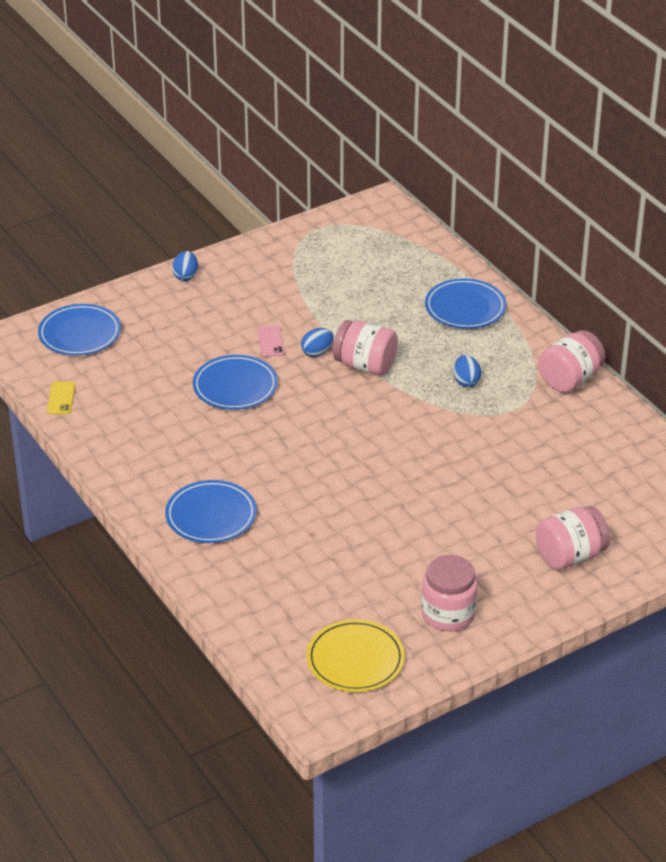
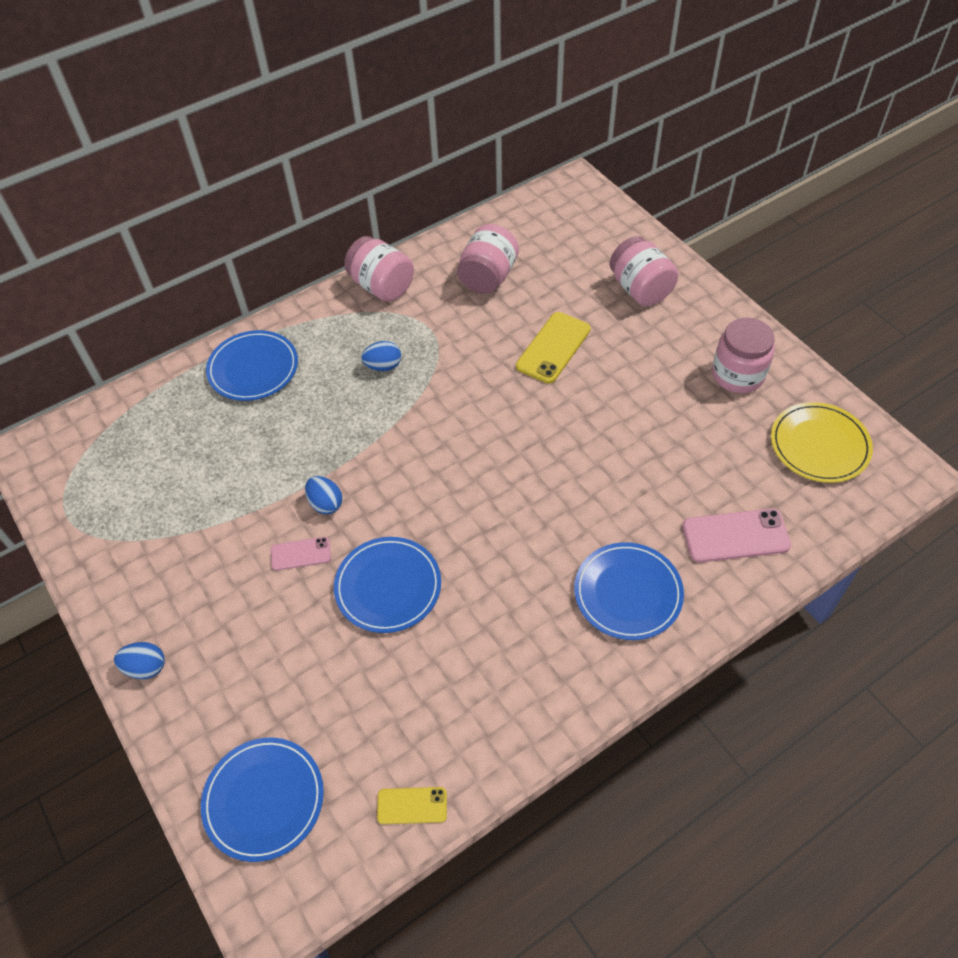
camera: 90 degrees left, 15 degrees up
(258, 586) = (735, 536): none -> pink phone
(365, 365) = (352, 455): pink jar -> pink jar (488, 277)
(487, 488) = (553, 348): none -> yellow phone

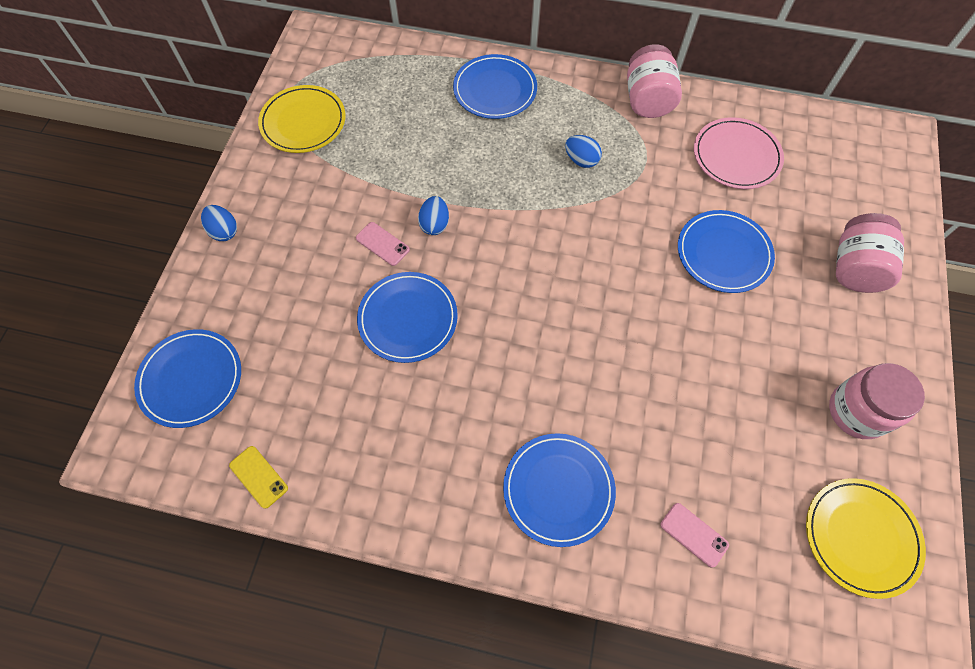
camera: 45 degrees right, 10 degrees up
(110, 524) = (303, 122): none -> yellow plate
(488, 277) = (736, 156): pink jar -> pink plate
(553, 348) = (723, 253): yellow phone -> blue plate
(735, 536) = (694, 534): pink phone -> pink phone, size x0.59

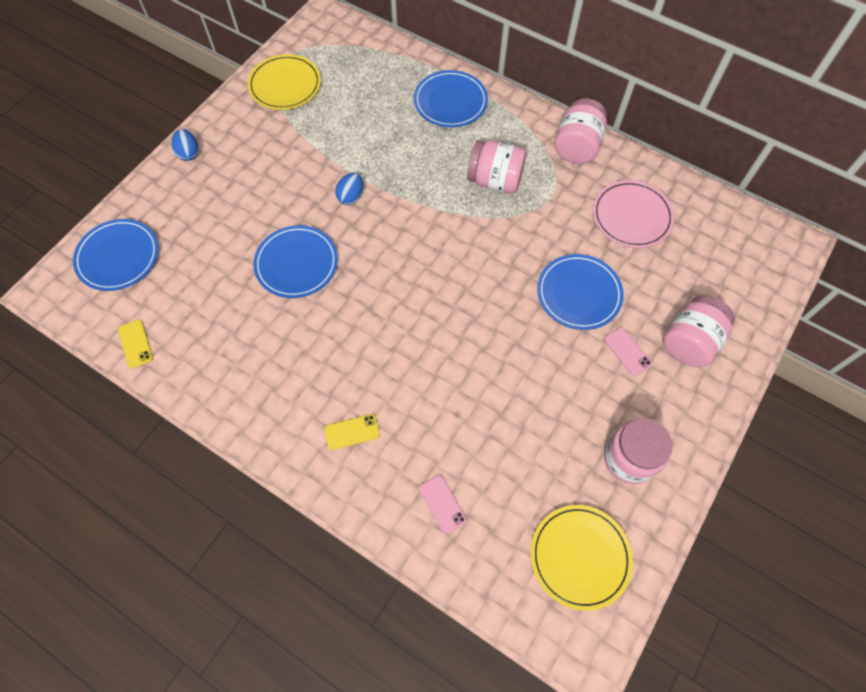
camera: 20 degrees right, 0 degrees up
(382, 244) = (303, 199): pink phone -> pink phone (627, 351)
(558, 489) = (352, 432): blue plate -> yellow phone
(581, 160) = (495, 180): blue egg -> pink jar

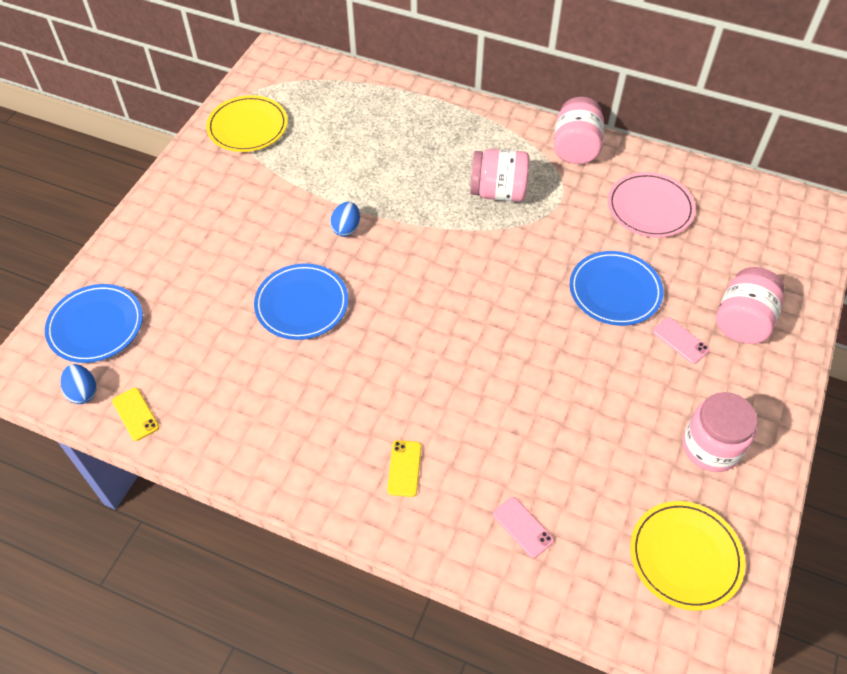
camera: 10 degrees left, 10 degrees down
(188, 153) = (154, 208): blue egg -> blue egg (83, 392)
(352, 432) = (404, 468): yellow phone -> yellow phone turned 60 degrees counterclockwise
(450, 102) = (431, 121): blue plate -> none

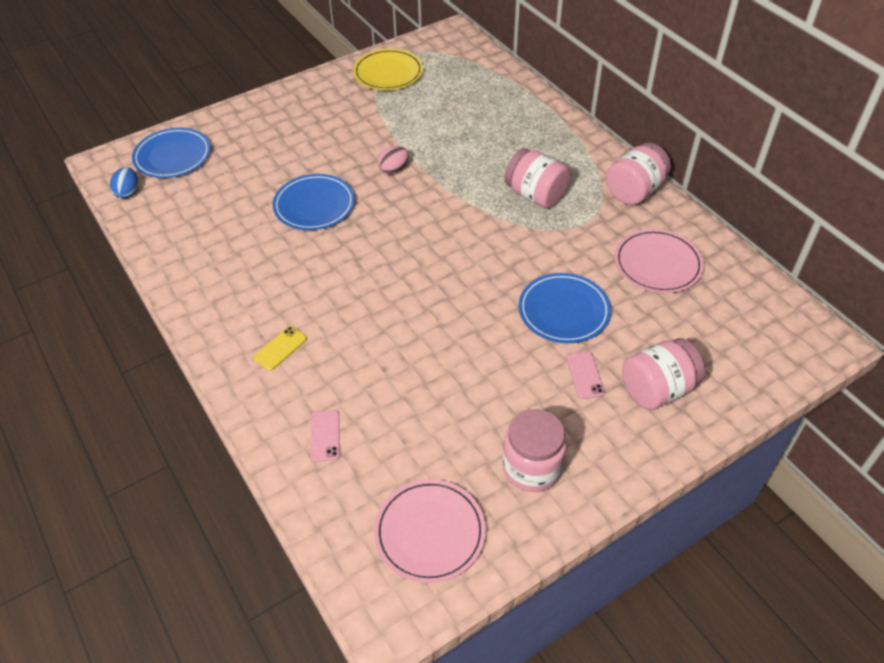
camera: 35 degrees right, 5 degrees down
(135, 414) = (145, 221): yellow phone -> none
(346, 228) = (393, 169): blue egg -> pink egg
(685, 556) = (430, 532): yellow plate -> pink plate

